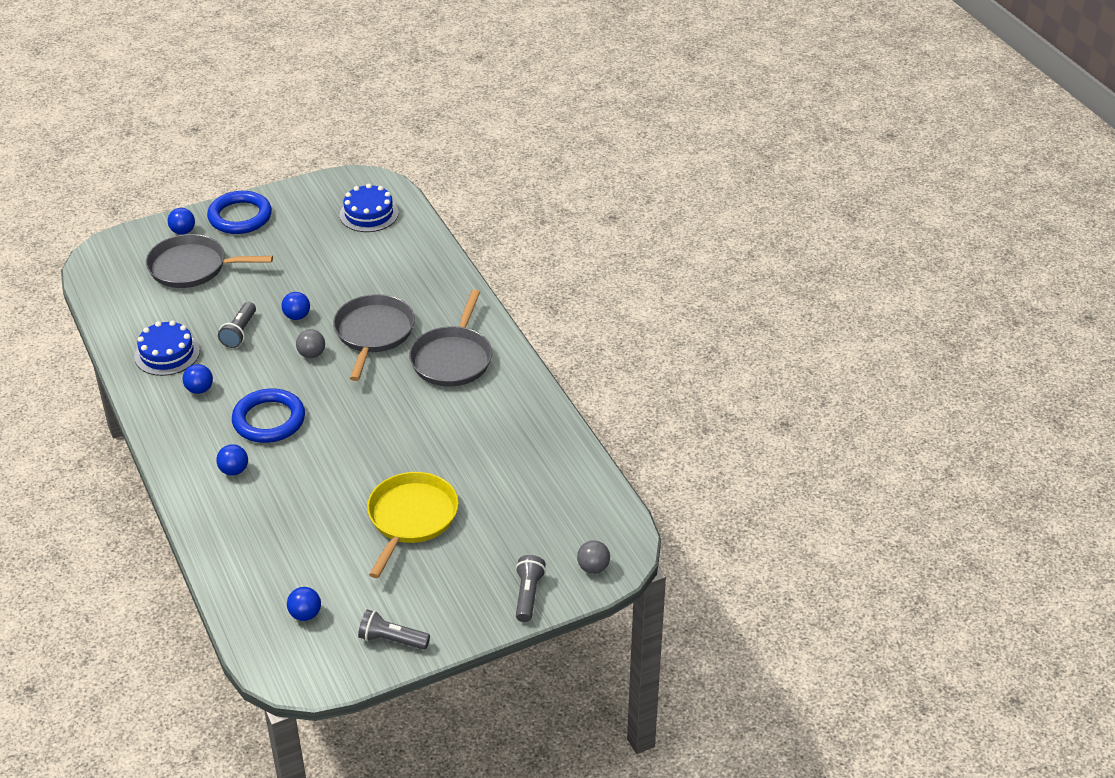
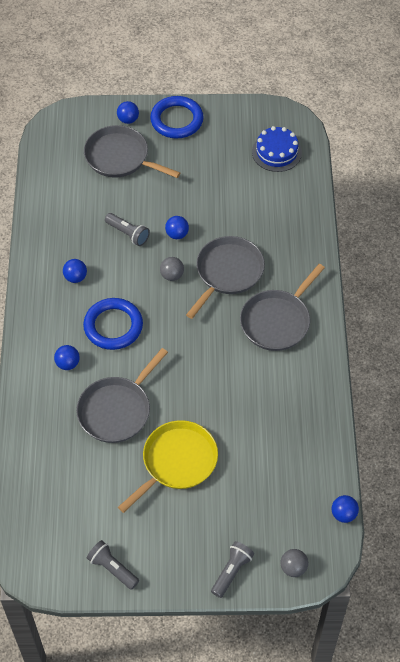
camera: 25 degrees right, 15 degrees up
(167, 353) = (67, 234): blue cake -> none
(239, 332) = (128, 234): grey flashlight -> grey flashlight turned 90 degrees counterclockwise
(305, 614) = (61, 518): blue ball -> blue ball (343, 514)
(316, 494) = (117, 410): none -> grey pan

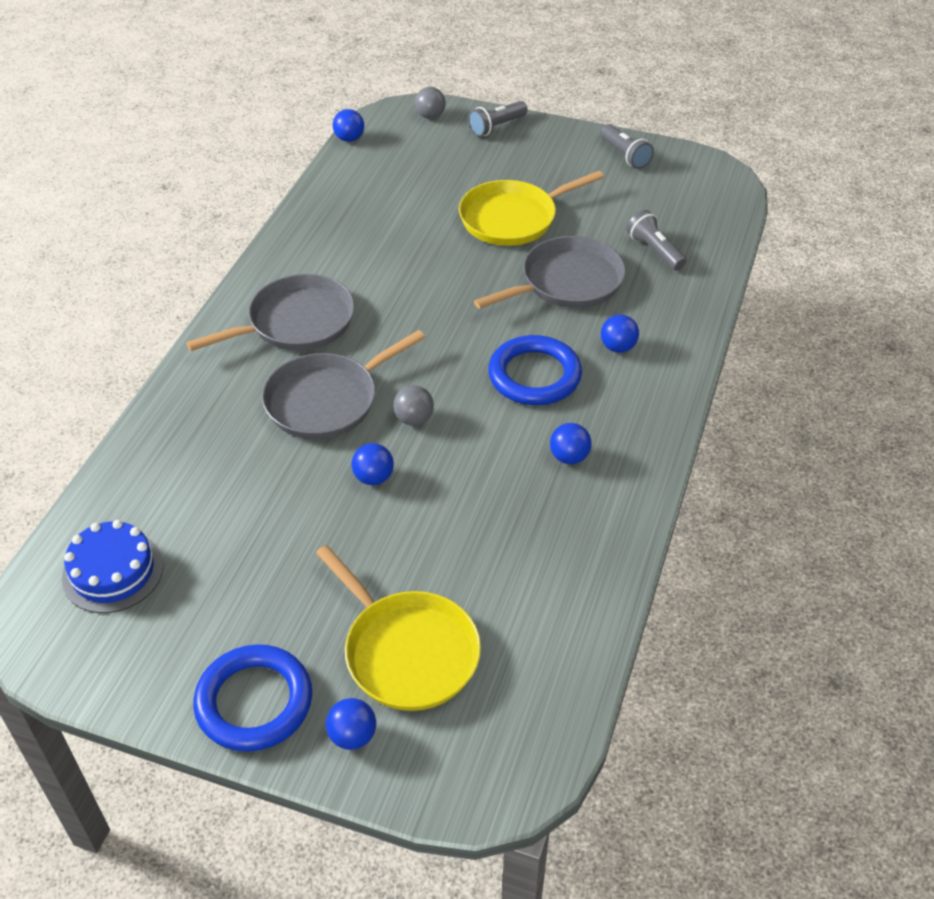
camera: 160 degrees left, 10 degrees down
(120, 157) = (407, 652): grey pan -> yellow pan
(128, 234) = (455, 502): grey flashlight -> grey flashlight (655, 251)

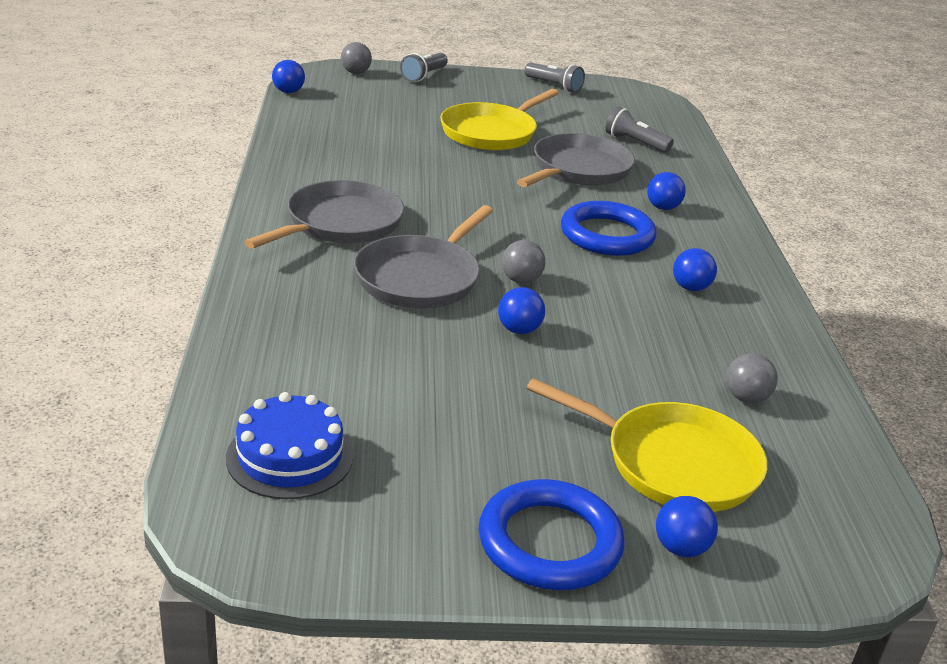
camera: 25 degrees left, 15 degrees down
(524, 598) = (746, 398): none -> grey ball

